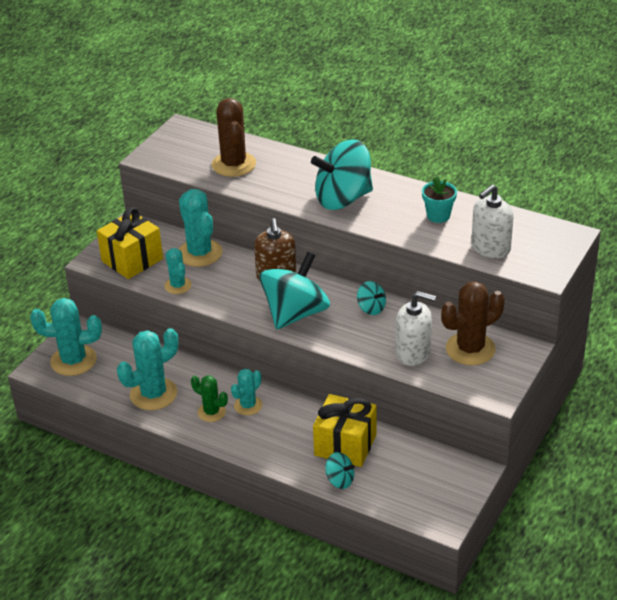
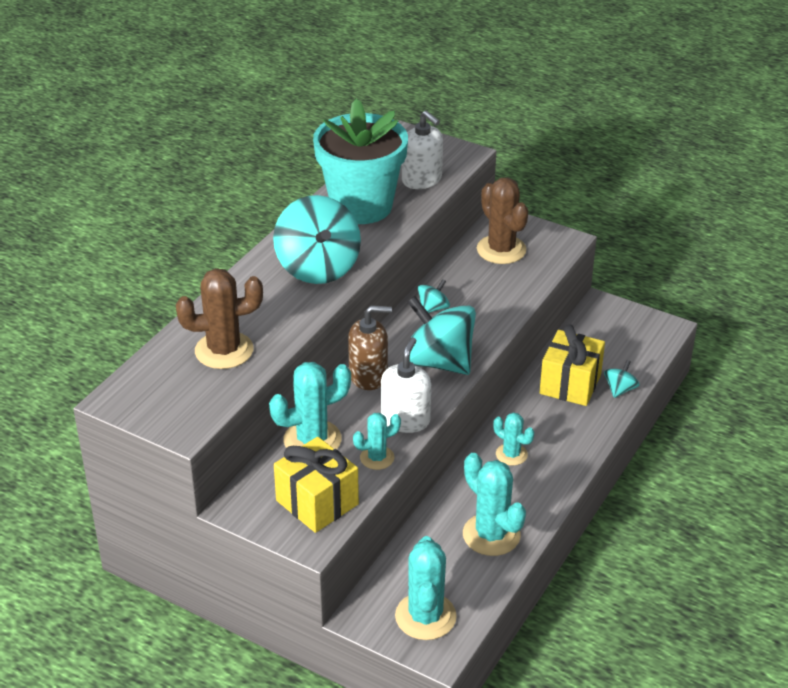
camera: 90 degrees left, 0 degrees up
(211, 412) = (522, 484): green cactus -> none
(413, 352) = (506, 284): white soap dispenser -> white soap dispenser (405, 420)
(438, 216) = (361, 206): turquoise flower pot -> turquoise flower pot, size x2.42

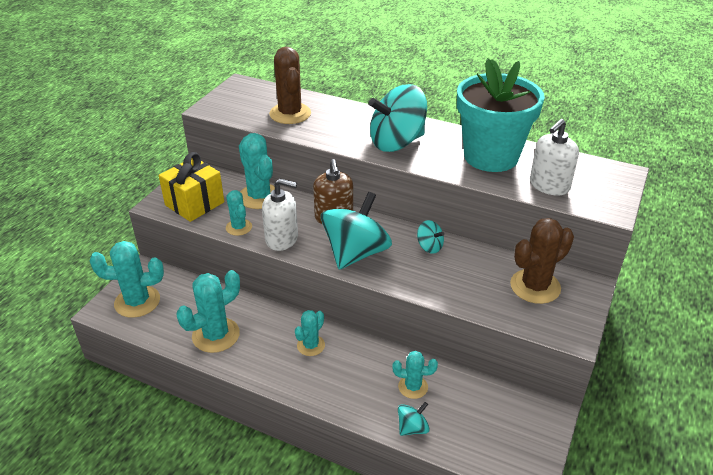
camera: 85 degrees right, 0 degrees up
(570, 384) = (413, 387): yellow gift -> turquoise cactus
(620, 389) = (412, 428): turquoise spinning top -> turquoise spinning top turned 60 degrees counterclockwise

